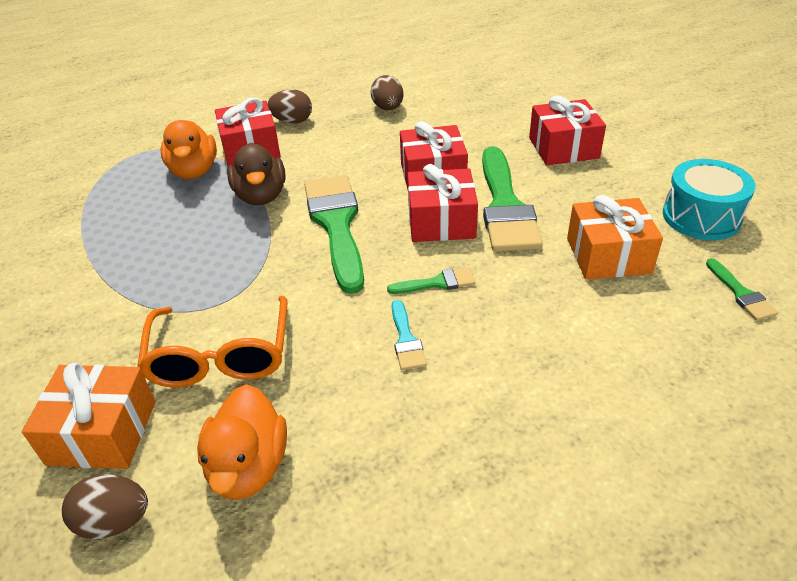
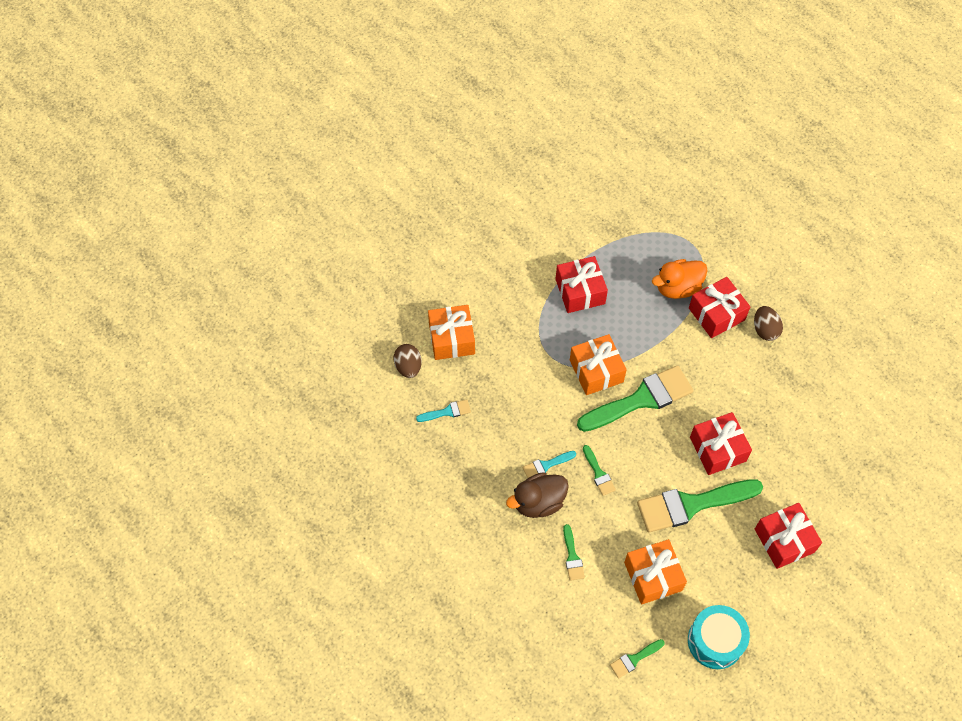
camera: 75 degrees right, 20 degrees up
(220, 355) = (512, 372): orange glasses -> none
(248, 466) = (447, 412): orange duck -> turquoise brush
(261, 196) = (660, 342): brown duck -> brown duck (538, 502)
(271, 259) = (596, 371): none -> orange gift
(388, 108) = (807, 396): brown egg -> none
(441, 221) = (662, 465): red gift -> red gift (580, 291)
(572, 334) = (572, 556): none -> green brush

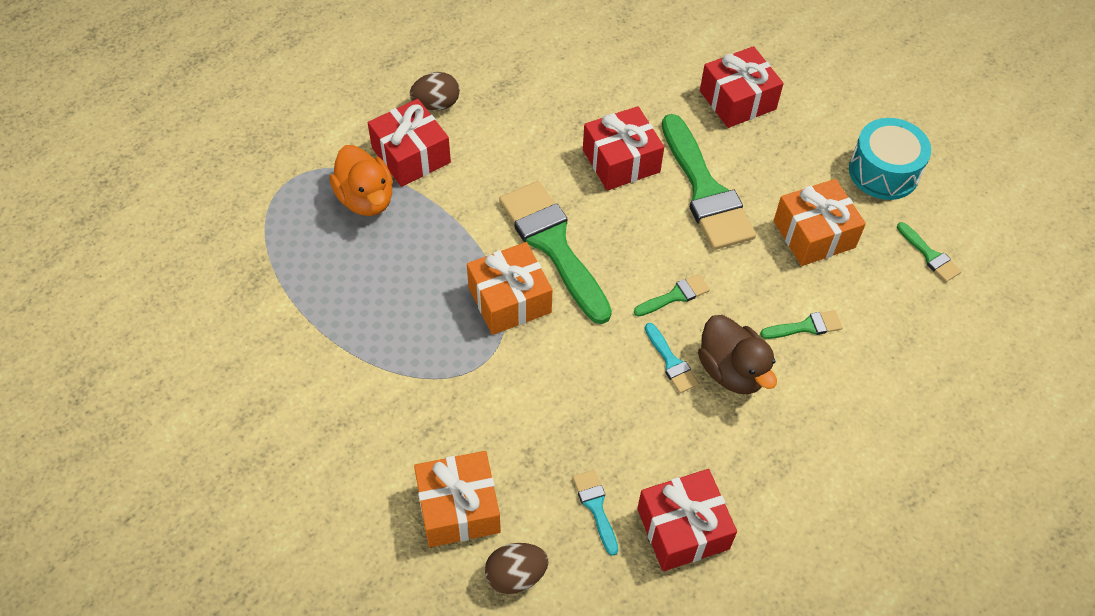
camera: 95 degrees left, 5 degrees down
(580, 291) = (369, 322): red gift -> red gift (683, 528)

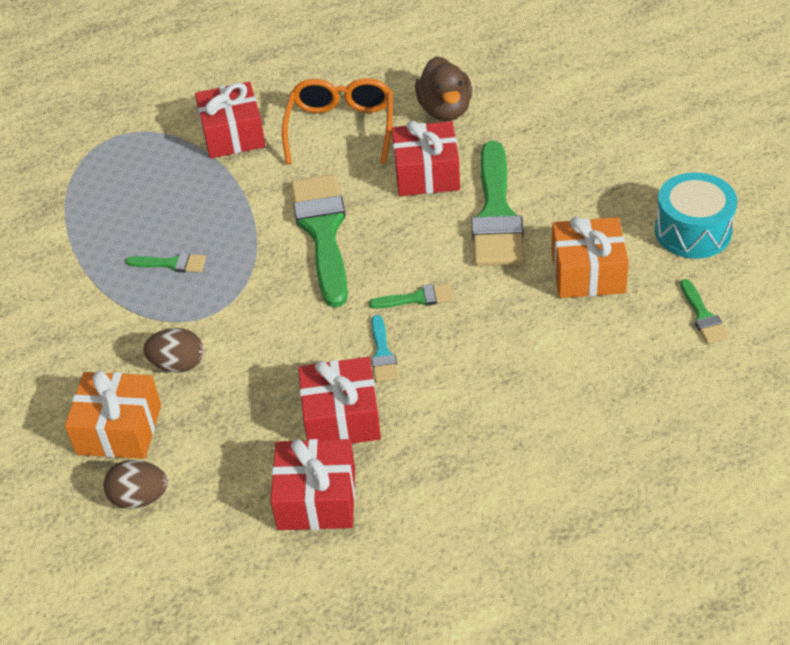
camera: 25 degrees right, 10 degrees down
(366, 199) = (174, 162): orange duck -> none
(436, 104) = (278, 97): brown egg -> brown egg (178, 364)
(509, 300) = (258, 269): orange gift -> none
(516, 127) = (341, 129): none -> orange glasses
(595, 507) = (244, 459): turquoise brush -> none
(732, 371) = (439, 374): brown duck -> brown duck (445, 110)
(737, 100) = (572, 142): red gift -> red gift (341, 417)
(806, 326) = (535, 352): green brush -> green brush (171, 264)

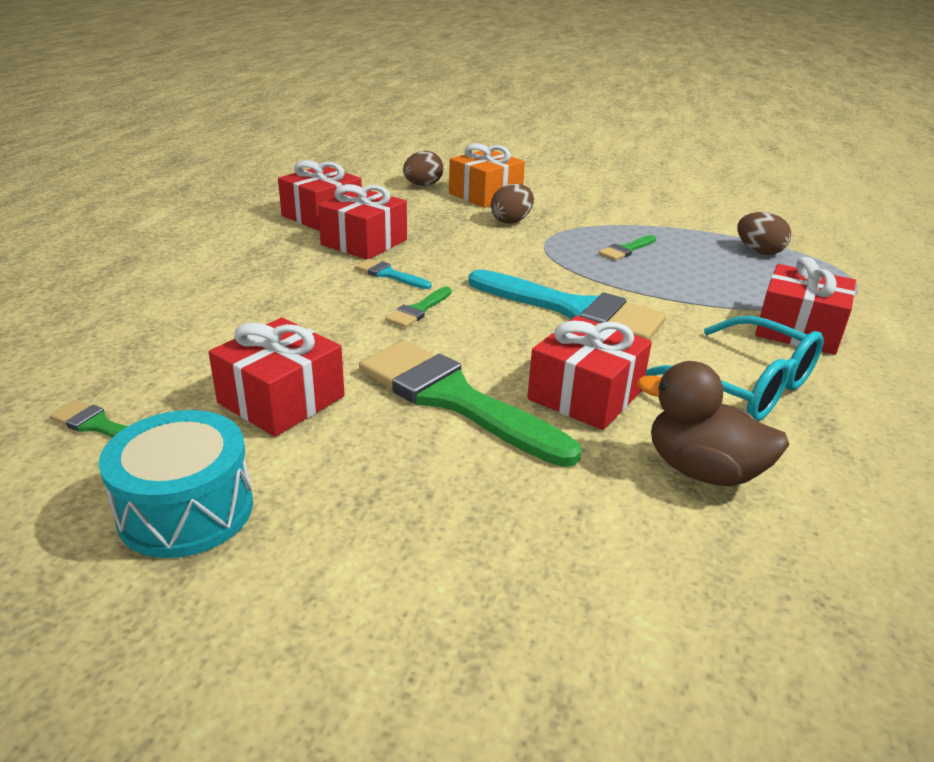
camera: 125 degrees right, 15 degrees down
(92, 199) = (759, 251): none -> brown egg
(323, 232) = (574, 310): green brush -> turquoise brush
(341, 129) = (742, 386): orange glasses -> turquoise glasses
(588, 273) = (281, 400): orange gift -> red gift

